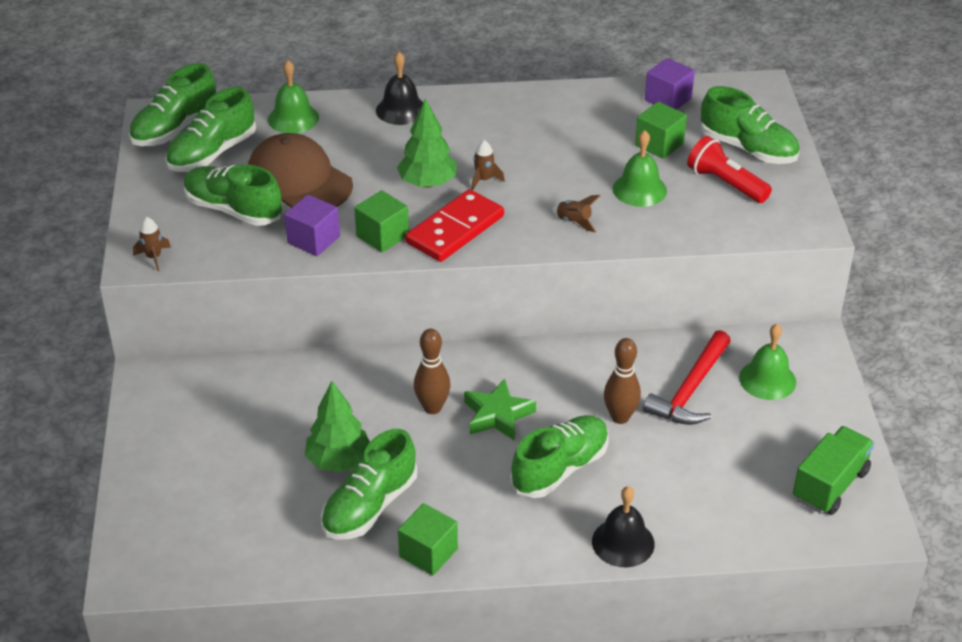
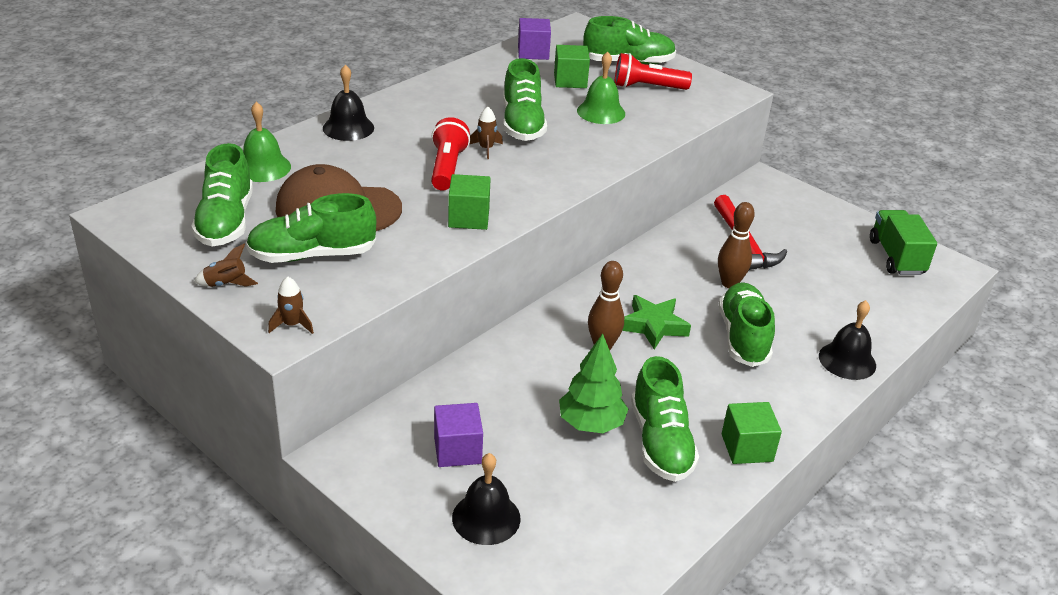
camera: 45 degrees left, 5 degrees down
(175, 128) = (159, 217): green shoe -> green shoe (522, 124)
(181, 479) = (486, 518): none -> black bell
(313, 240) = (417, 245): purple cube -> purple cube (457, 450)
(427, 183) = (447, 168): green tree -> red flashlight
(455, 230) = (517, 190): red domino -> none
(574, 222) = (590, 149): brown rocket -> brown rocket (226, 284)
(767, 379) = (775, 215): green bell -> none

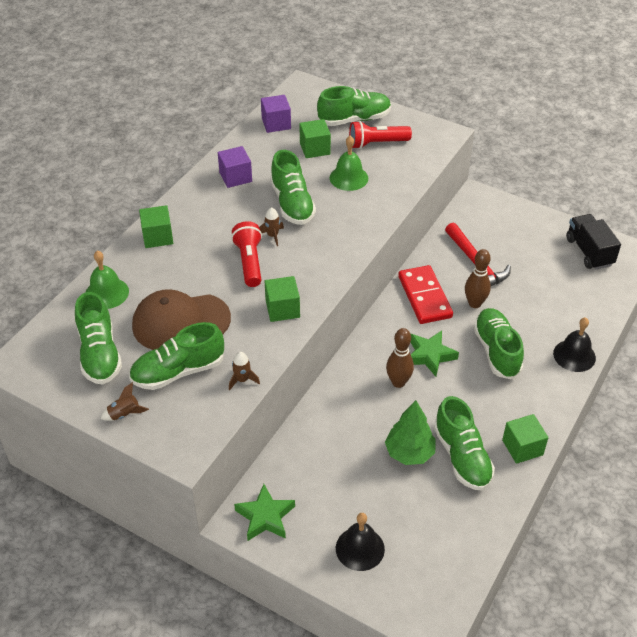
camera: 10 degrees left, 10 degrees up
(292, 325) = (188, 440): brown rocket -> brown rocket (242, 380)
(348, 128) = (158, 237): black bell -> green cube
(375, 456) = (265, 517): none -> green star
(457, 450) = (322, 497): purple cube -> purple cube (235, 177)
(666, 266) = (424, 297): none -> red domino
(896, 257) = (589, 252): green truck -> black truck

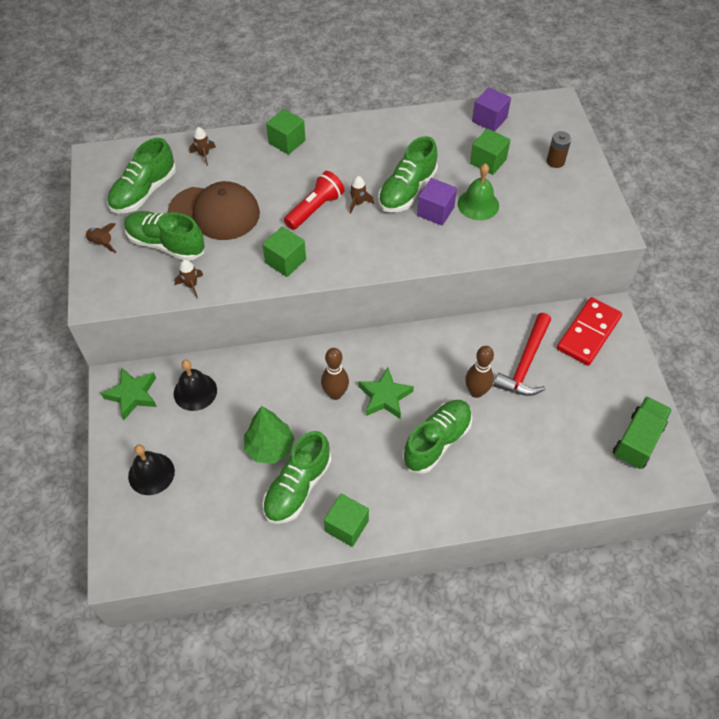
camera: 50 degrees right, 10 degrees up
(106, 293) = (204, 155): green bell -> brown rocket
(180, 322) = (214, 213): brown cap -> brown cap turned 150 degrees clockwise
(235, 177) = (399, 139): purple cube -> purple cube (435, 211)
(354, 119) = (555, 161): green shoe -> brown battery
(377, 143) = (542, 194): red flashlight -> none
(424, 297) = (446, 352): red domino -> red domino (588, 333)
(574, 355) = (491, 504): black bell -> black bell (195, 391)
(589, 252) = (637, 440): black truck -> green truck

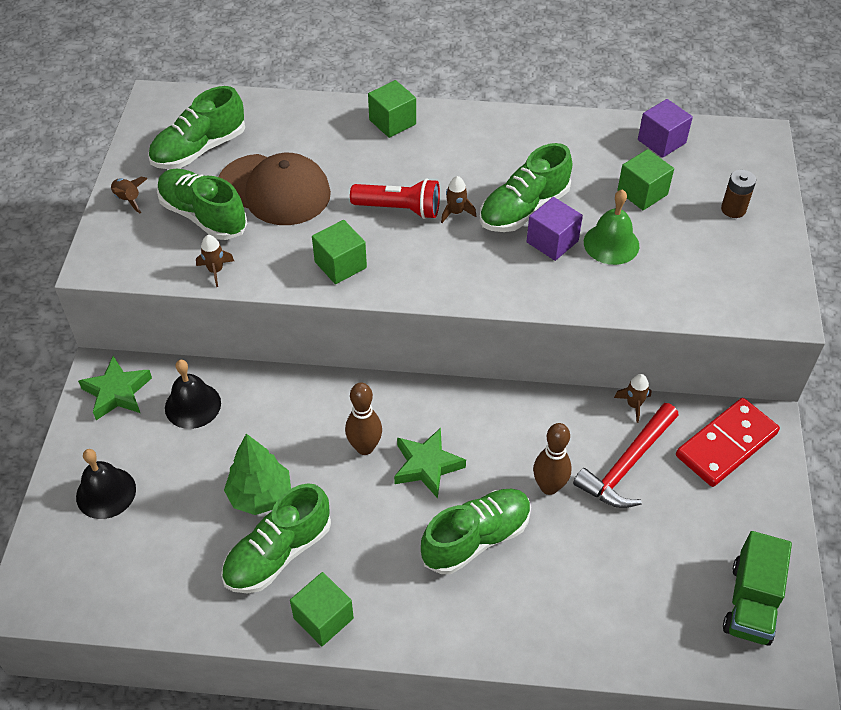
camera: 15 degrees right, 5 degrees down
(204, 155) = (286, 119): brown rocket -> brown rocket (633, 405)
(315, 209) = (399, 209): red flashlight -> red flashlight turned 45 degrees clockwise
(637, 440) = (751, 602): green truck -> green truck turned 150 degrees clockwise

